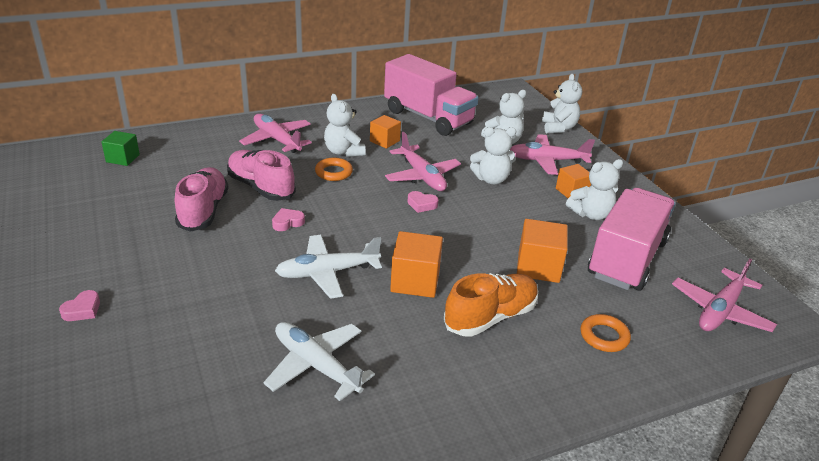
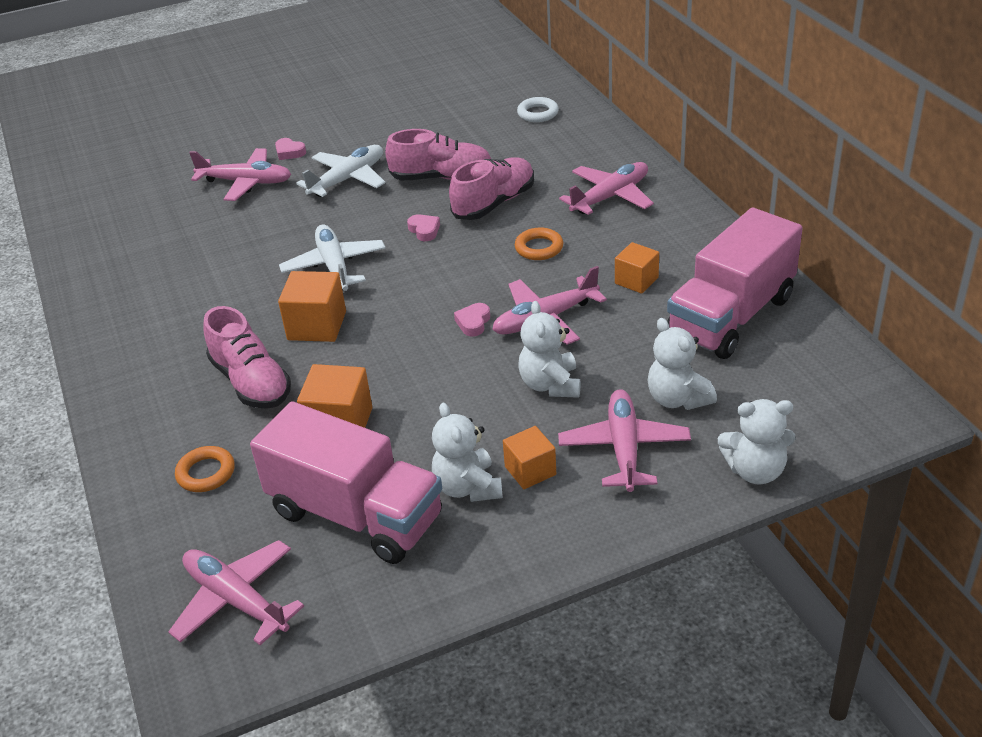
camera: 95 degrees right, 5 degrees up
(123, 158) = (538, 113): green cube -> white ring
(131, 342) = (246, 182): none -> pink plane
(316, 365) = (201, 276): white plane -> white plane (348, 179)
(343, 151) = (595, 250): white teddy bear -> none
(490, 317) = (251, 382): orange shoe -> pink shoe

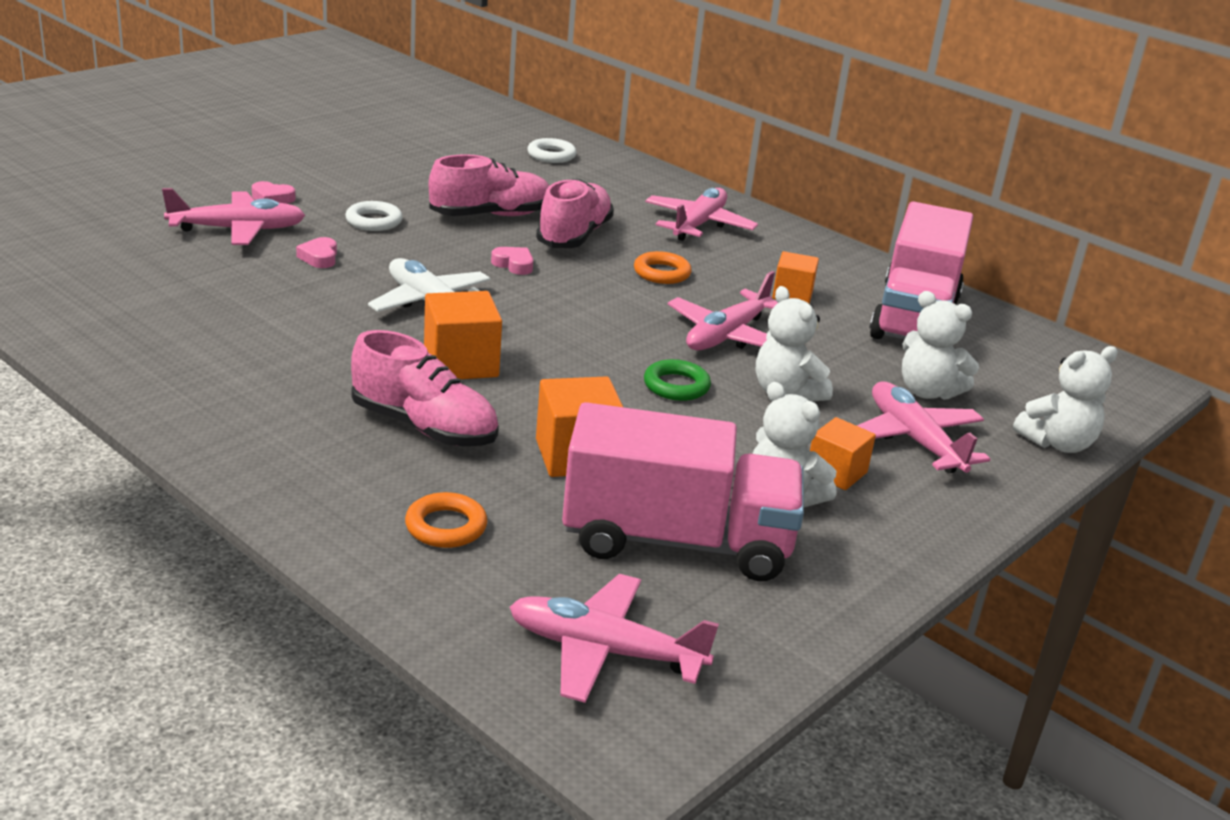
camera: 30 degrees left, 10 degrees down
(348, 179) = (374, 221): white plane -> white ring
(464, 366) = (676, 386): none -> green ring
(473, 323) = (649, 345): pink heart -> pink heart (319, 257)

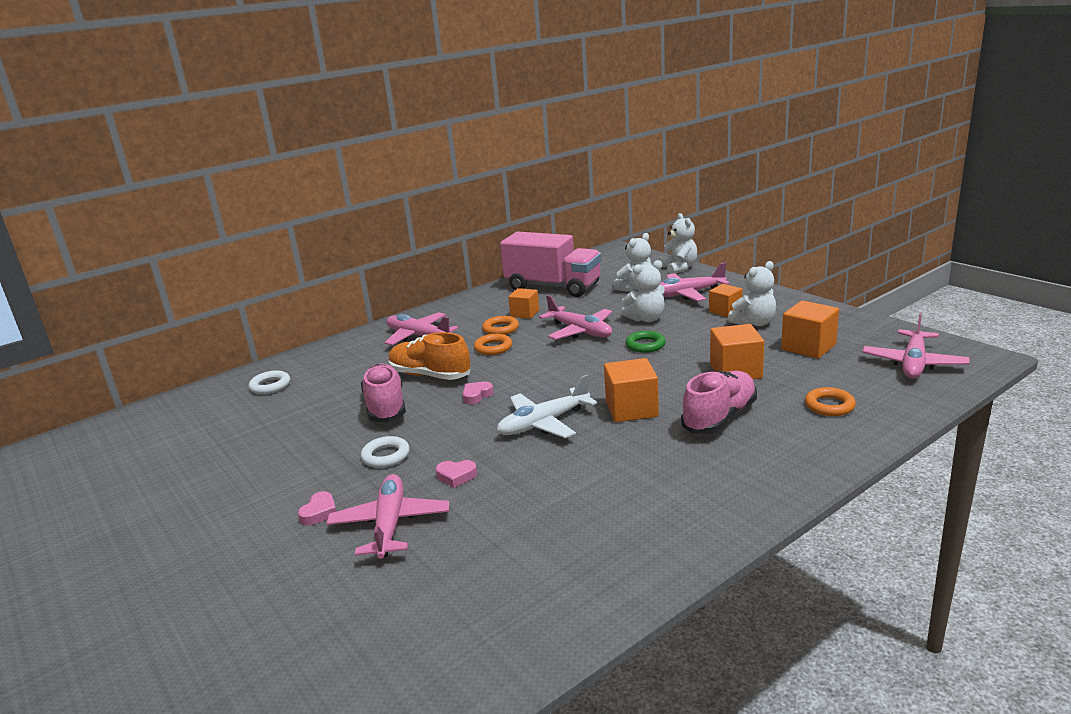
camera: 75 degrees left, 5 degrees down
(574, 236) = (430, 375): pink shoe -> orange shoe
(676, 541) = (808, 347): pink truck -> orange cube
(729, 277) = (501, 329): none -> orange ring

